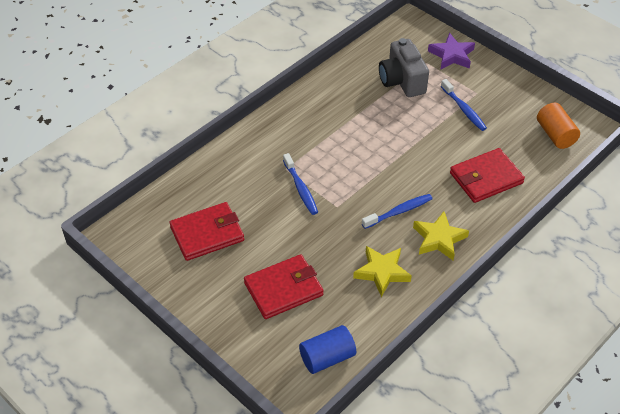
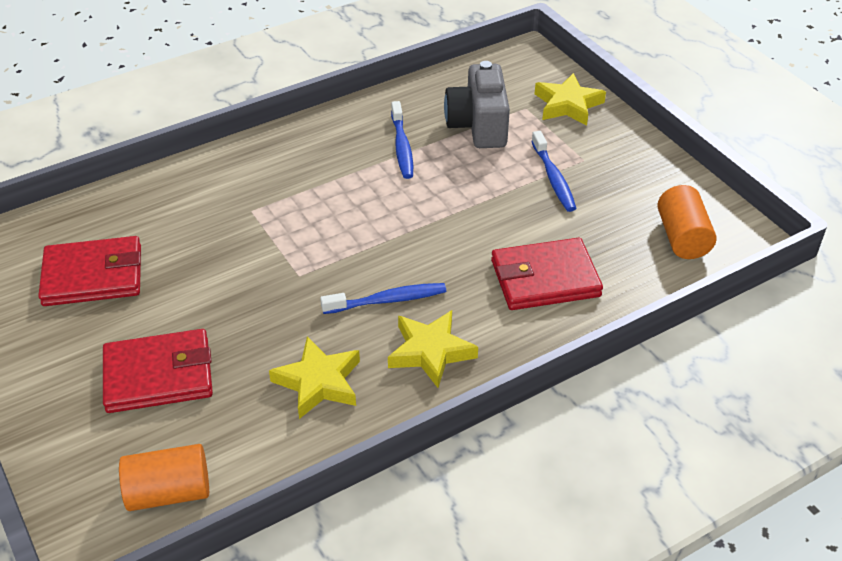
camera: 15 degrees right, 5 degrees down
(301, 188) = (259, 241): blue toothbrush -> blue toothbrush (402, 147)
(327, 357) = (169, 492): blue cylinder -> orange cylinder
(452, 55) = (568, 105): purple star -> yellow star

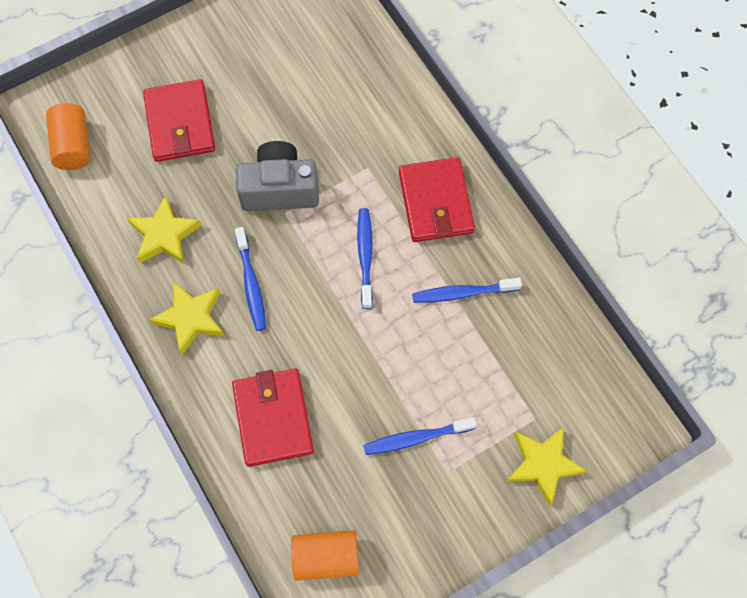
camera: 90 degrees right, 25 degrees up
(93, 276) = (288, 61): red wallet -> red wallet (435, 202)
(358, 212) = (365, 256): none -> blue toothbrush
(478, 126) = (500, 367): grey camera -> grey camera (280, 189)

